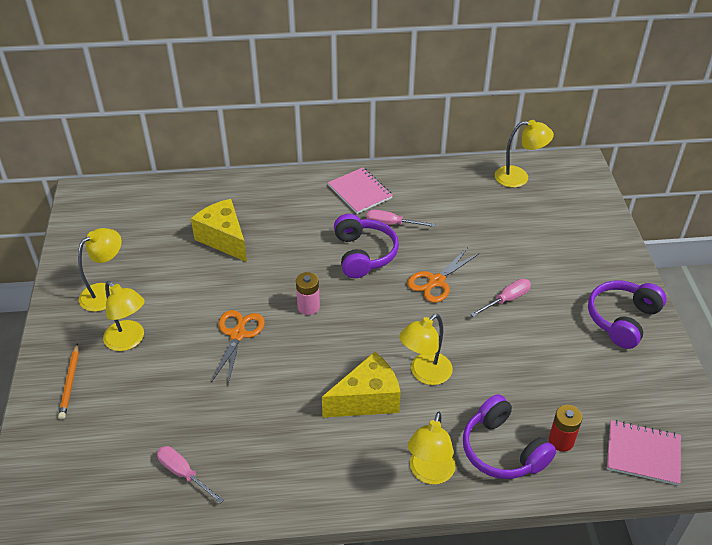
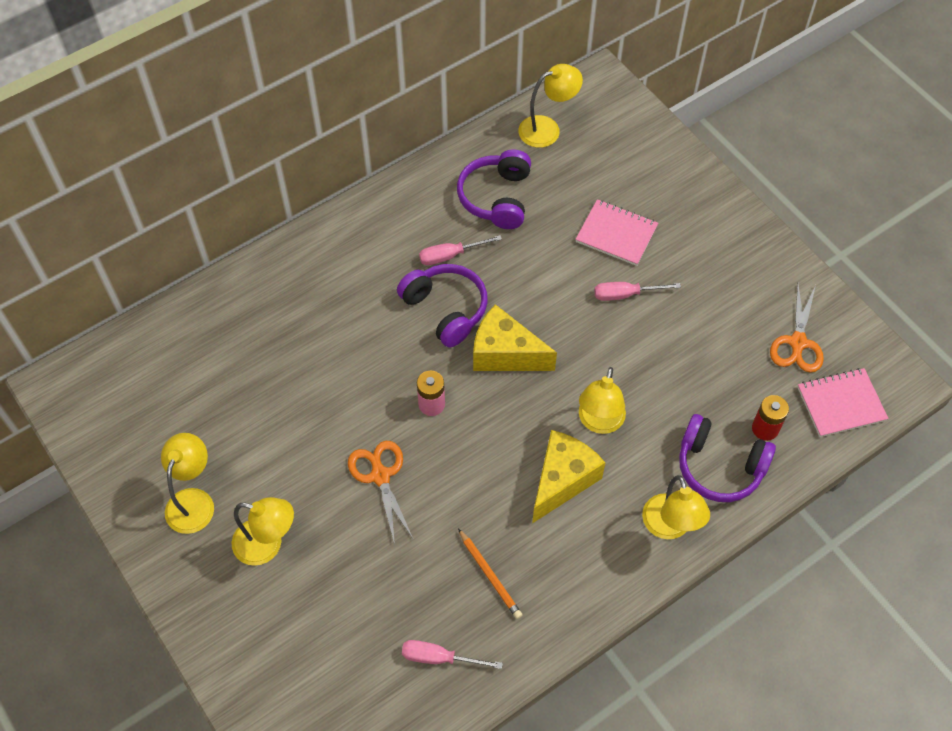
camera: 30 degrees left, 15 degrees up
(70, 383) = (241, 627): orange pencil -> orange pencil (490, 575)
(224, 239) = (277, 365): yellow cheese -> yellow cheese (505, 354)
(360, 192) = (387, 228): pink notebook -> pink notebook (616, 234)
(436, 281) = (543, 307): orange scissors -> orange scissors (797, 342)
(506, 300) = (625, 294): pink screwdriver -> pink screwdriver turned 120 degrees counterclockwise
(622, 319) = (747, 263): purple headphones -> purple headphones (497, 198)

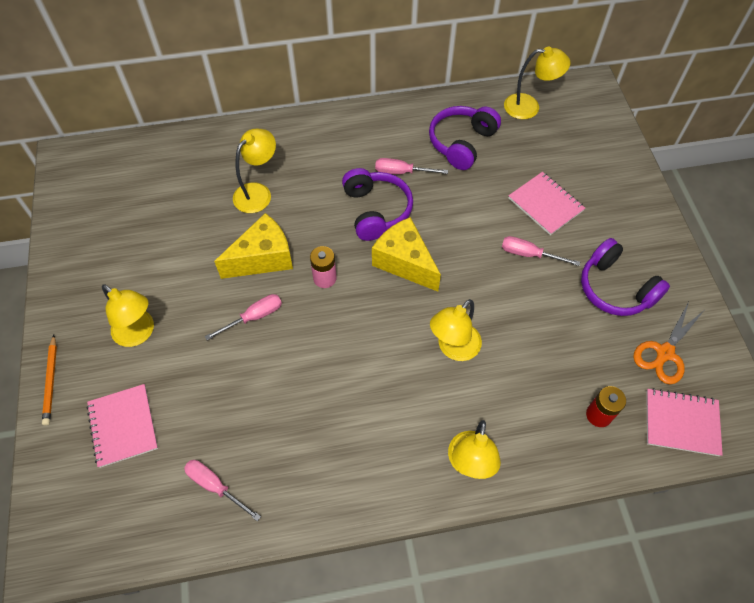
camera: 25 degrees right, 0 degrees up
(193, 501) = (107, 277): yellow lamp -> yellow lamp (258, 192)
(309, 643) = (123, 426): none -> pink notebook
(380, 476) = (254, 317): orange scissors -> pink screwdriver
(490, 575) = (294, 436): orange pencil -> orange pencil (51, 381)
(562, 480) = (397, 383): yellow cheese -> yellow cheese (263, 258)
(719, 466) = (541, 430): purple headphones -> purple headphones (615, 288)

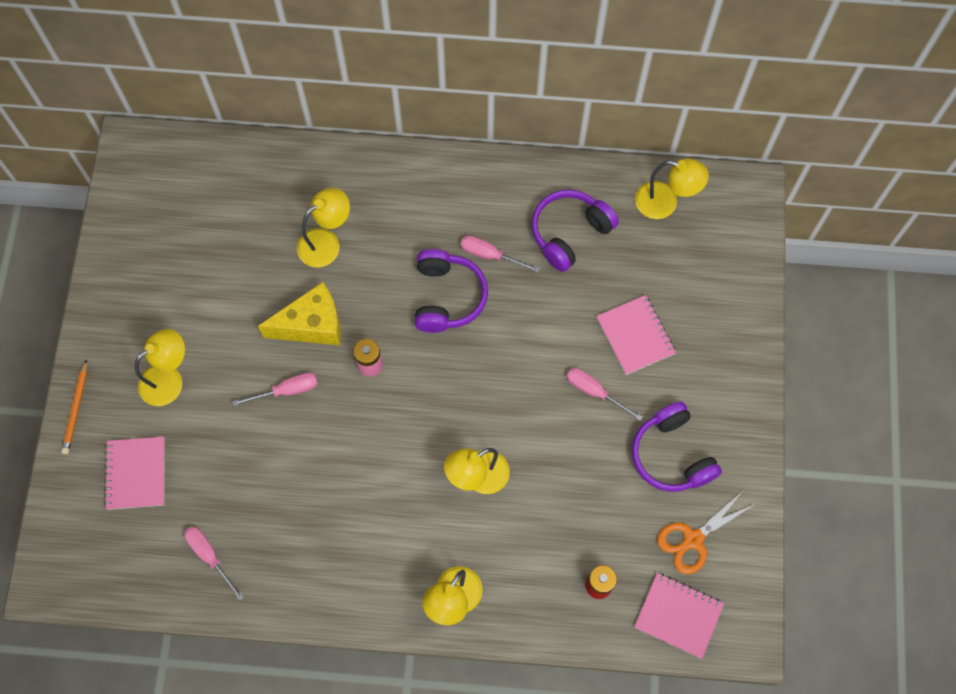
camera: 15 degrees right, 10 degrees up
(139, 333) = (169, 379): yellow lamp -> yellow lamp turned 90 degrees counterclockwise
(404, 262) = (458, 367): yellow cheese -> none

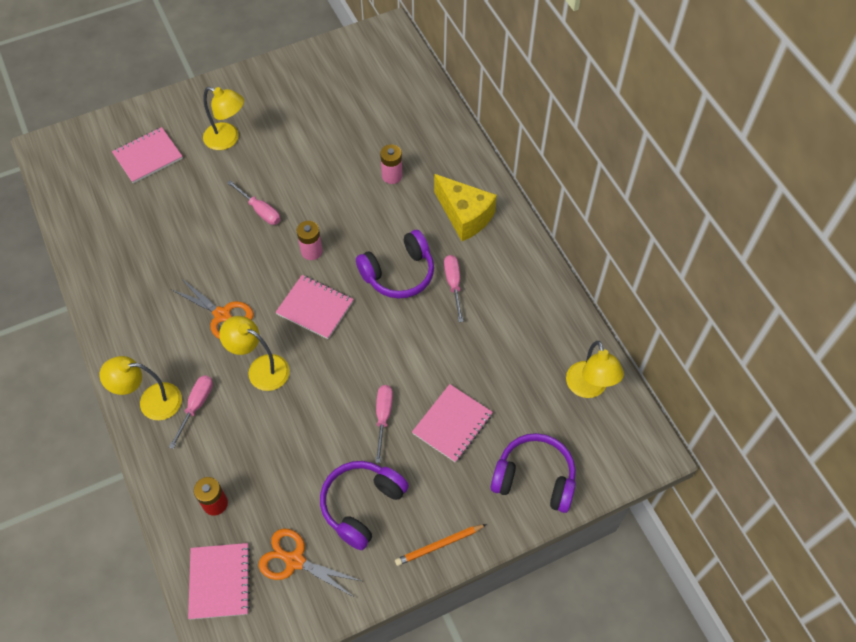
camera: 60 degrees right, 10 degrees down
(76, 409) = (176, 101): orange pencil -> orange pencil (439, 545)
(209, 556) = (108, 229): pink screwdriver -> pink screwdriver (196, 406)
(312, 325) = (321, 200): yellow cheese -> yellow cheese (464, 216)
(326, 242) = (392, 176): yellow lamp -> pink battery
(393, 486) = (222, 315): none -> orange scissors
(439, 394) = (315, 308): none -> pink notebook
(569, 233) = (511, 330): purple headphones -> purple headphones (534, 478)

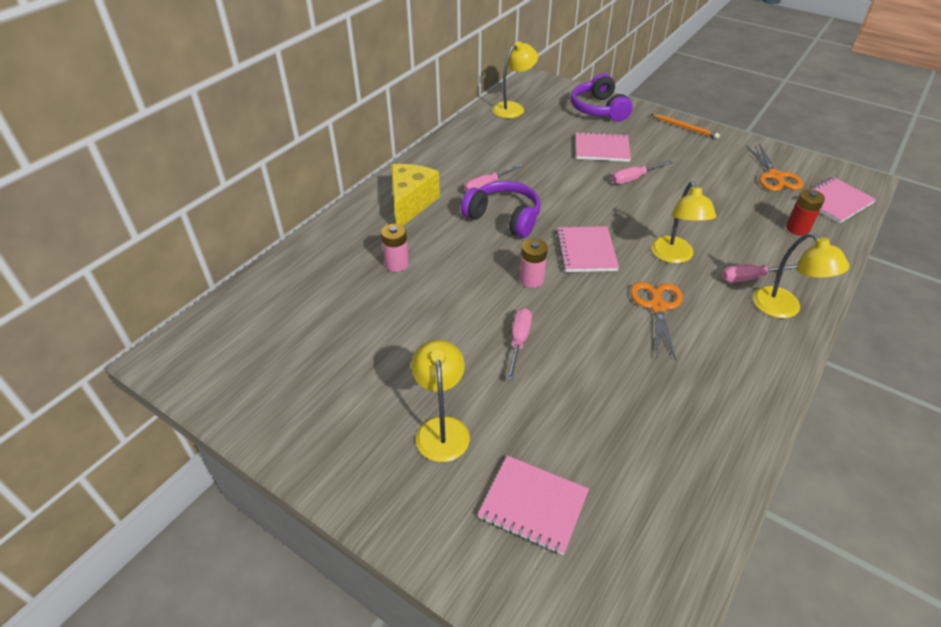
camera: 120 degrees left, 15 degrees down
(362, 505) = (703, 164): purple headphones -> none

